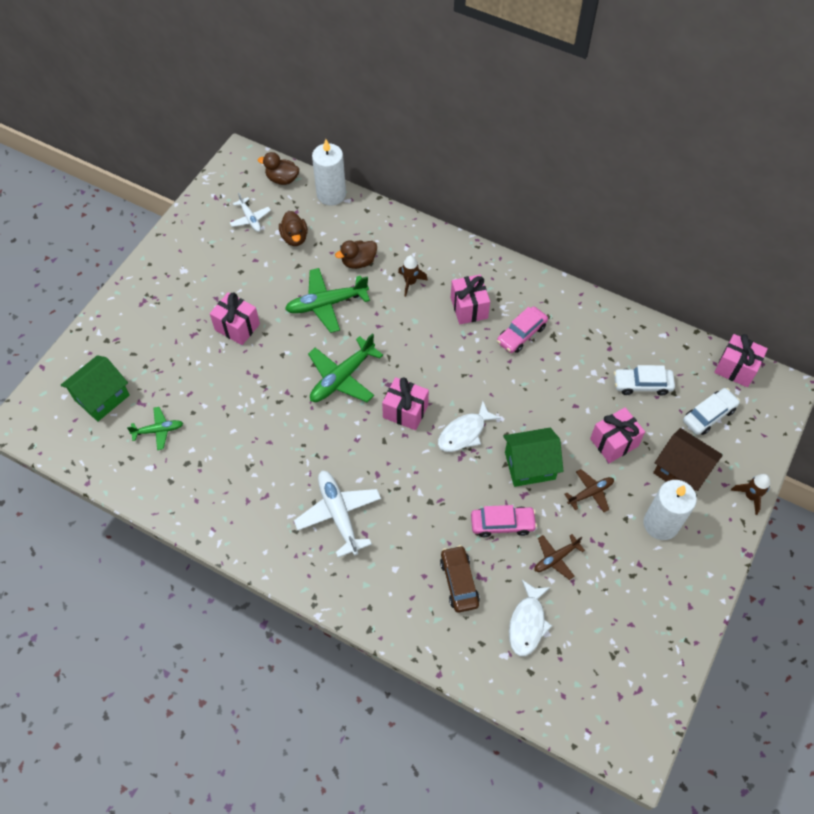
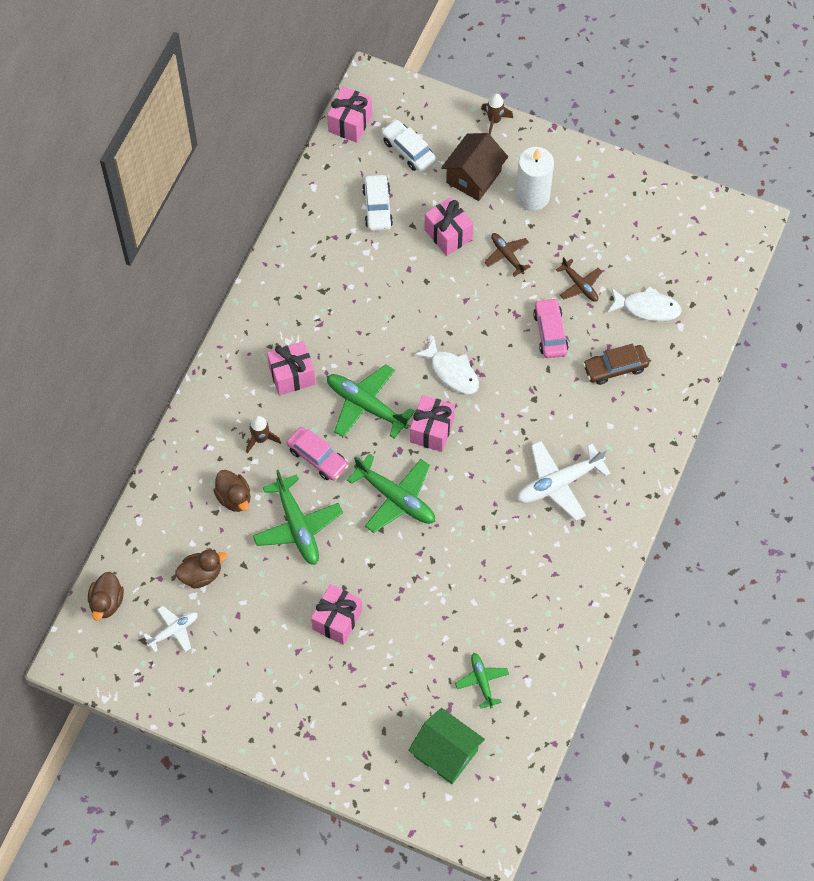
camera: 95 degrees left, 5 degrees up
(331, 194) = (130, 540): white candle -> none
(435, 361) = (366, 405): none -> green plane
(521, 334) = (323, 322): pink car -> pink car (317, 457)
(530, 465) = (483, 310): green house -> none

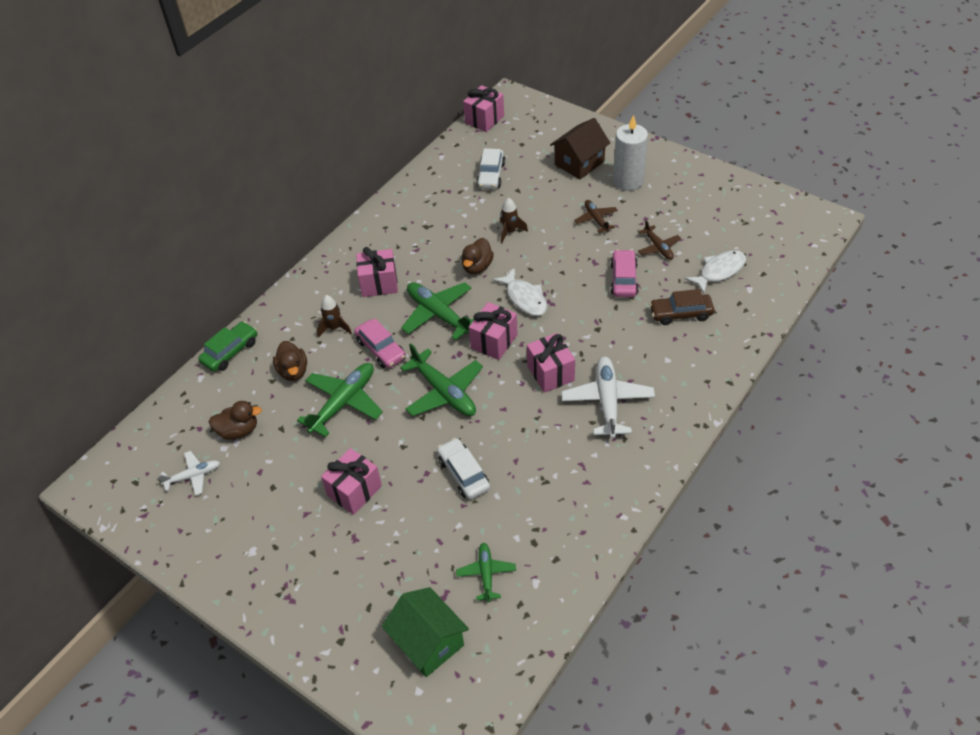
camera: 15 degrees right, 15 degrees down
(107, 602) = (142, 441): brown duck -> brown duck (477, 267)
(159, 485) = (230, 352): none -> green car
(297, 526) = (343, 403): green plane -> green plane turned 135 degrees counterclockwise
(408, 150) = (528, 140): white car -> white car (464, 474)
(448, 234) = (547, 199): pink gift -> pink gift (550, 373)
(494, 121) = (606, 129): brown rocket -> brown rocket (510, 232)
(559, 483) = (607, 401): white plane -> white plane turned 105 degrees clockwise
(647, 308) = (719, 271): white fish -> white fish turned 60 degrees counterclockwise

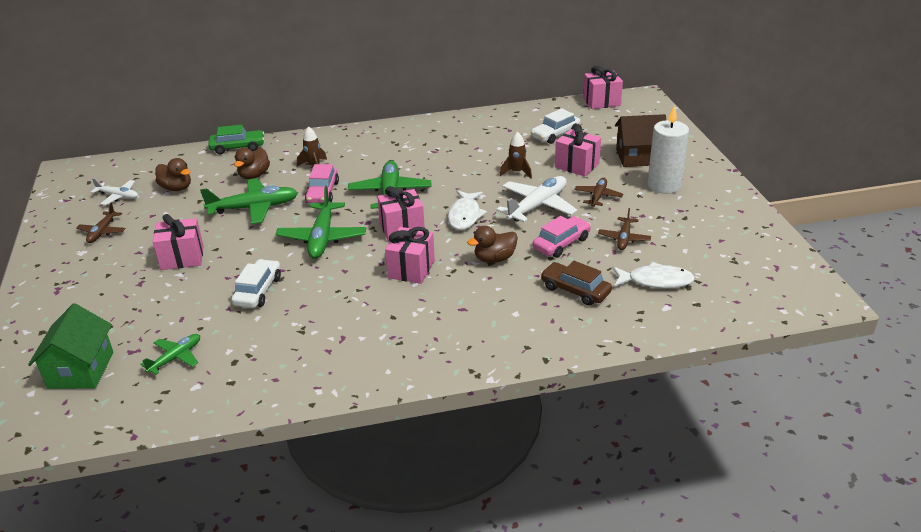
camera: 40 degrees right, 15 degrees down
(239, 519) = (102, 232): none -> brown plane
(379, 284) = (379, 157): pink gift -> pink gift (577, 165)
(477, 267) = (460, 180): brown duck -> brown duck (494, 259)
(607, 401) = (424, 311): white plane -> white plane (537, 206)

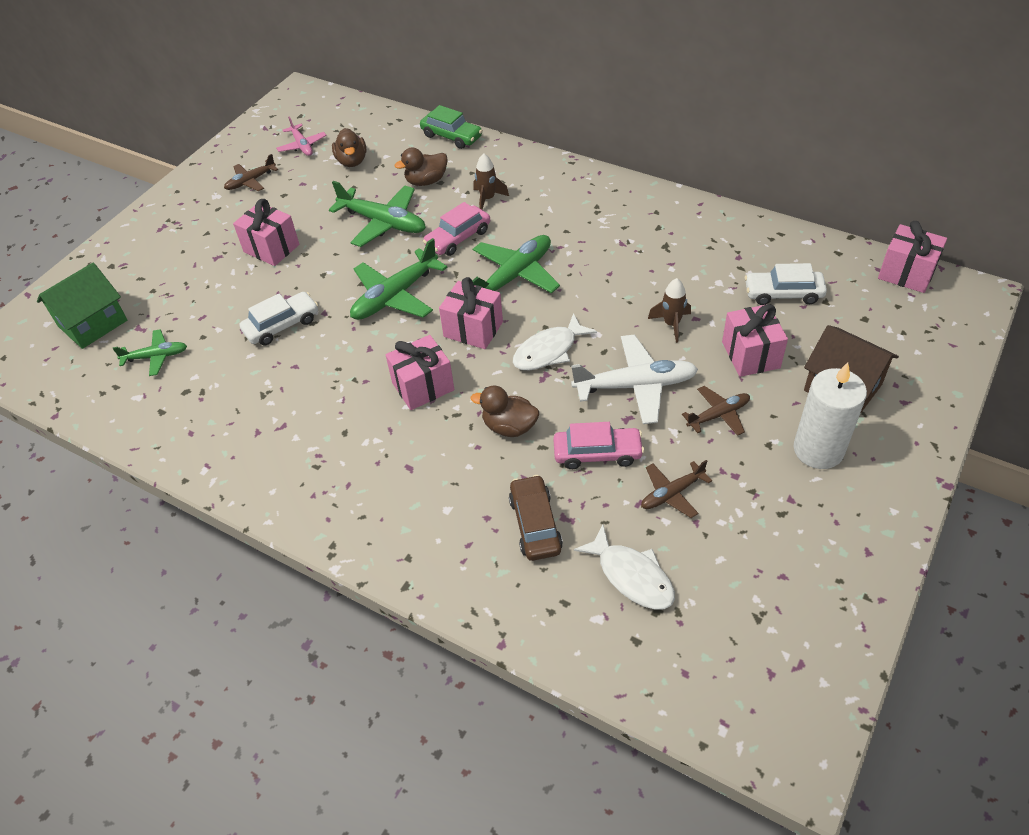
camera: 45 degrees right, 15 degrees up
(118, 196) = (302, 145): white plane -> pink plane

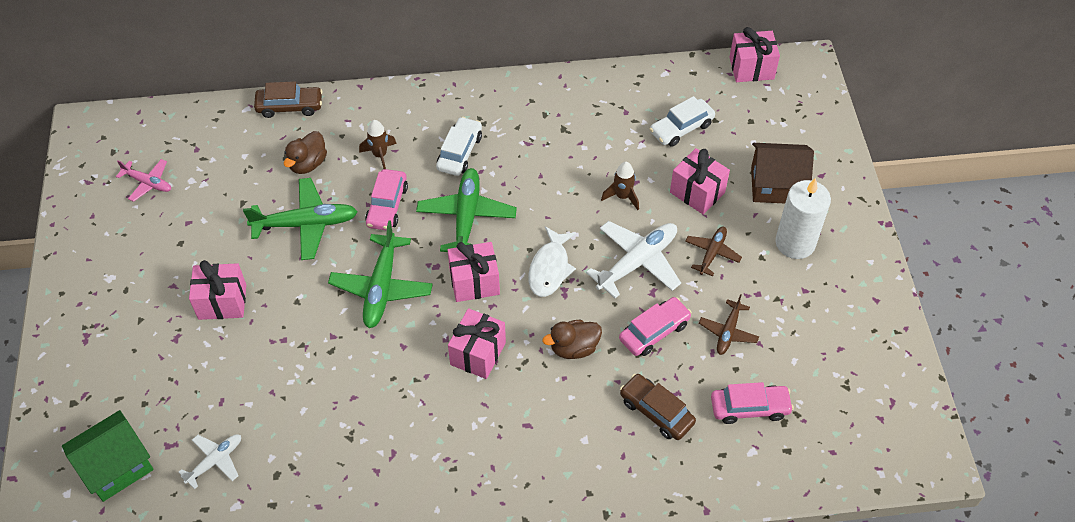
camera: 40 degrees left, 5 degrees up
(93, 323) = (116, 467): green house -> green house turned 45 degrees clockwise
(156, 357) = (215, 461): green plane -> white plane
(251, 181) = (132, 245): brown plane -> none
(282, 325) = (305, 368): white car -> white car (460, 152)
(352, 161) = (216, 176): brown duck -> none
(451, 136) = (290, 106): green car -> brown car
(632, 576) = (749, 408): white fish -> pink car

